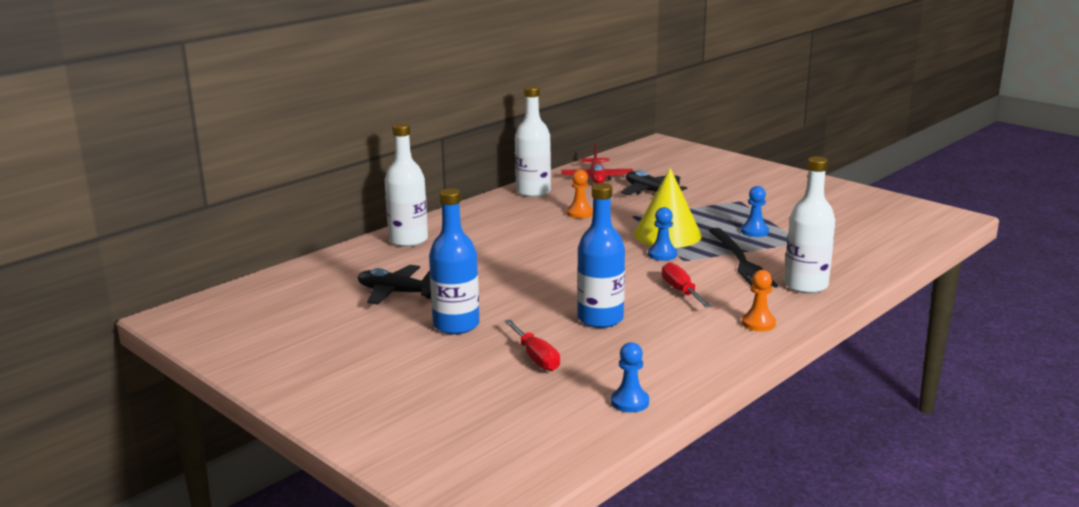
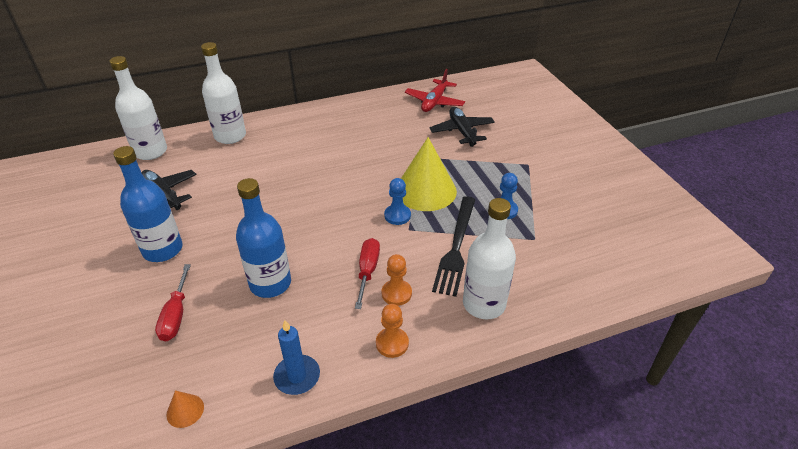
camera: 25 degrees right, 20 degrees up
(533, 192) = (370, 105): white bottle -> white bottle (150, 151)
(579, 213) = (381, 141): orange pawn -> orange pawn (396, 293)
(630, 402) = (185, 410): blue pawn -> orange cone
(702, 360) = (297, 376): none -> blue candle

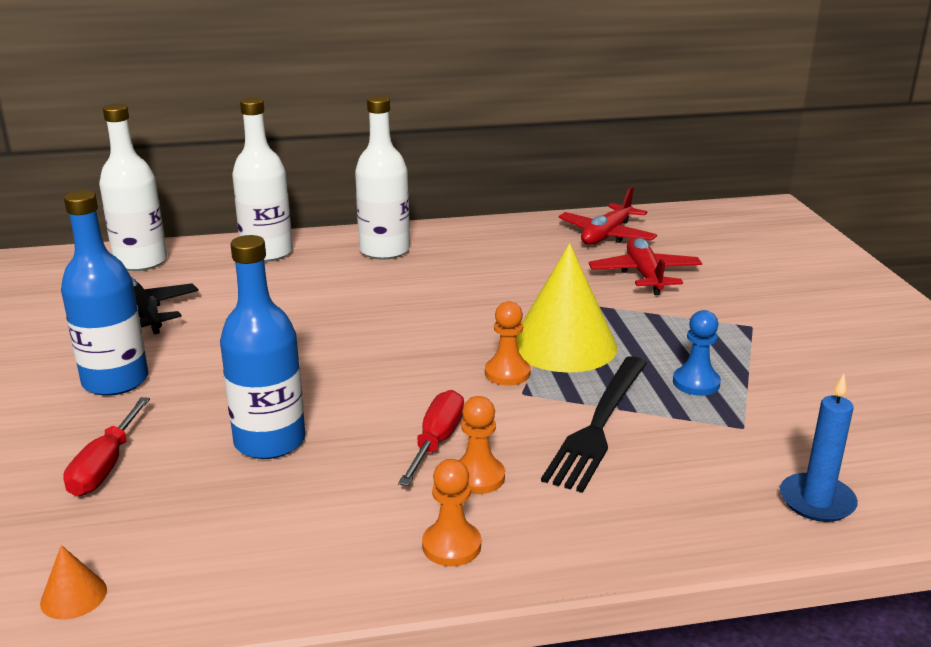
camera: 10 degrees right, 15 degrees down
(297, 376) = (274, 572): blue candle -> blue candle (817, 501)
(397, 215) = (507, 373): blue pawn -> orange pawn
(462, 131) = (644, 275): black plane -> red plane
(484, 304) = (630, 508): white bottle -> white bottle (384, 250)

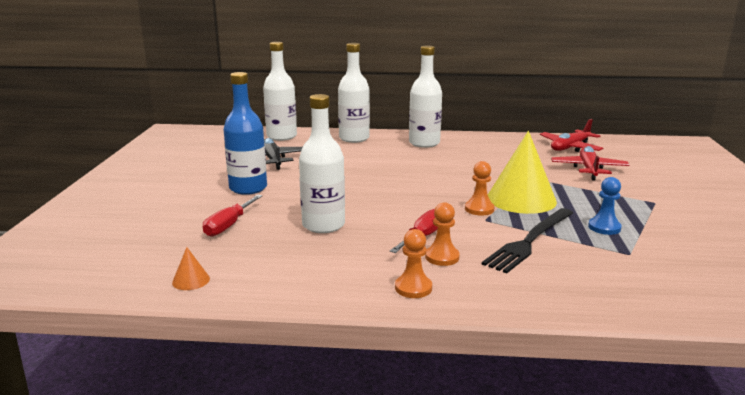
camera: 15 degrees right, 5 degrees down
(270, 441) = (323, 225): blue bottle -> white bottle
(817, 501) = (668, 299): blue candle -> none

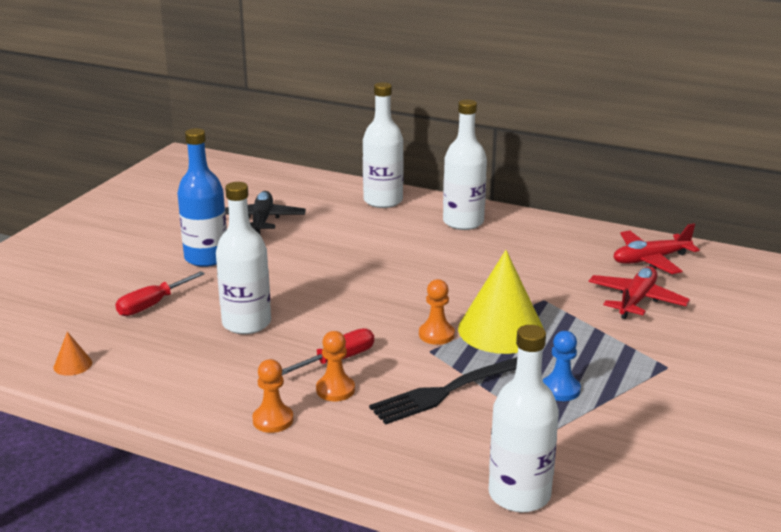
camera: 20 degrees right, 5 degrees up
(281, 136) = (300, 184): white bottle -> white bottle (519, 494)

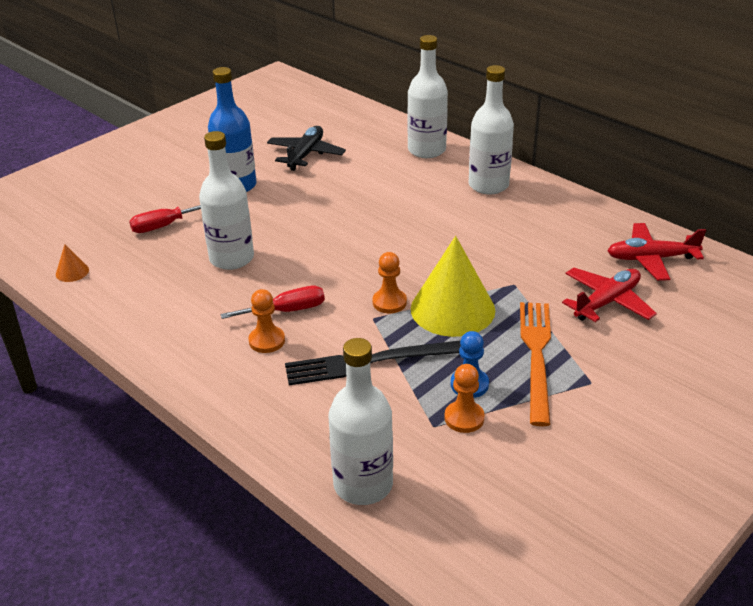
camera: 20 degrees right, 10 degrees up
(273, 420) = (197, 359): orange pawn -> orange pawn (464, 418)
(604, 354) = (536, 355): none -> orange fork

